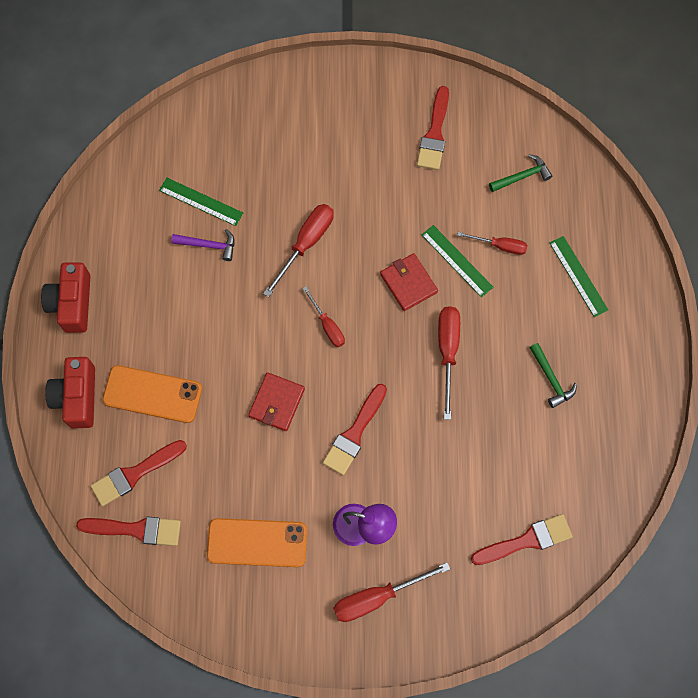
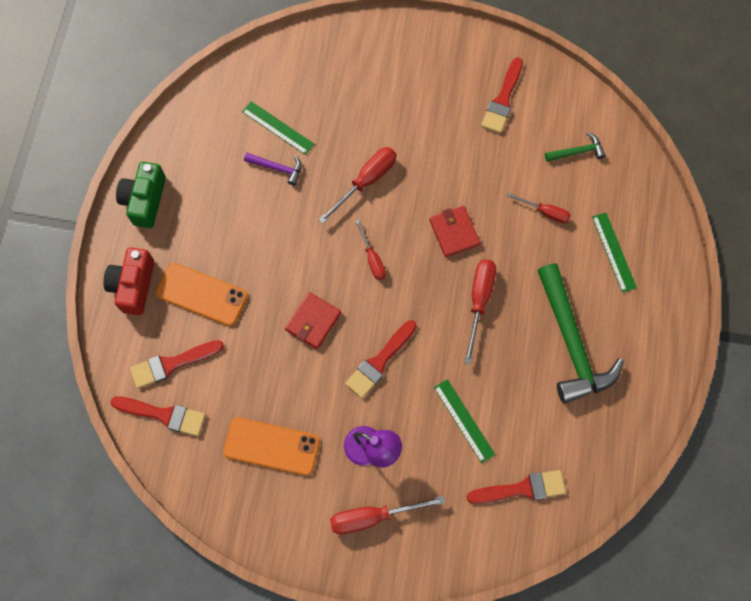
camera: 10 degrees right, 0 degrees up
(72, 303) = (145, 200): red camera -> green camera
(457, 261) = (502, 219): green ruler -> green ruler (464, 420)
(551, 379) = (571, 343): green hammer -> green hammer, size x2.22

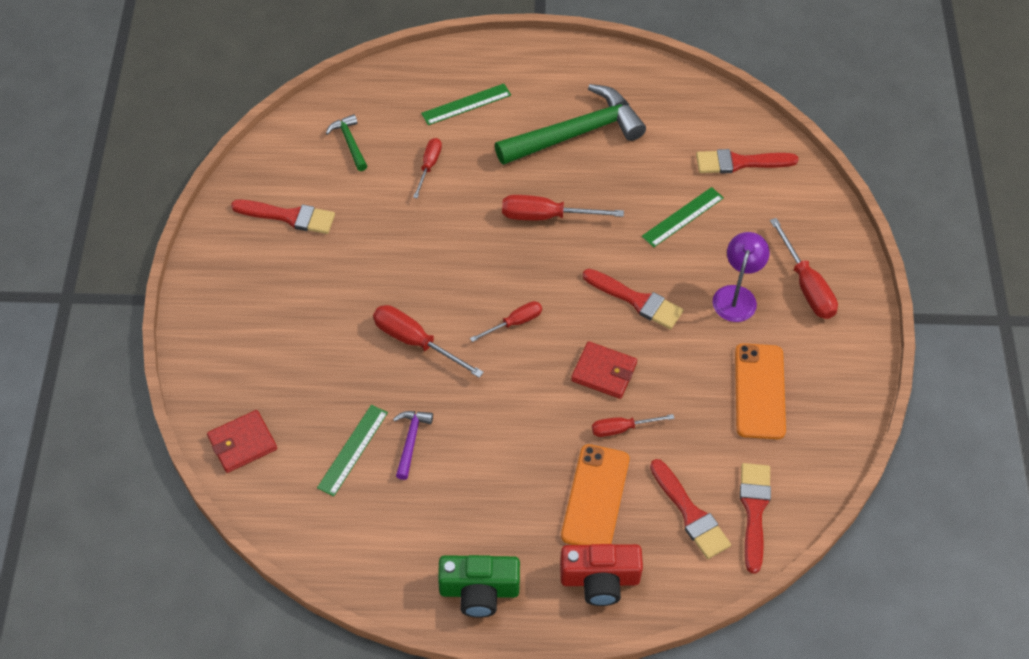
camera: 100 degrees left, 15 degrees down
(258, 326) = (622, 428): none -> red screwdriver
(454, 232) = (467, 247): red wallet -> red wallet (242, 443)
(522, 489) = (740, 162): red brush -> red brush turned 75 degrees counterclockwise

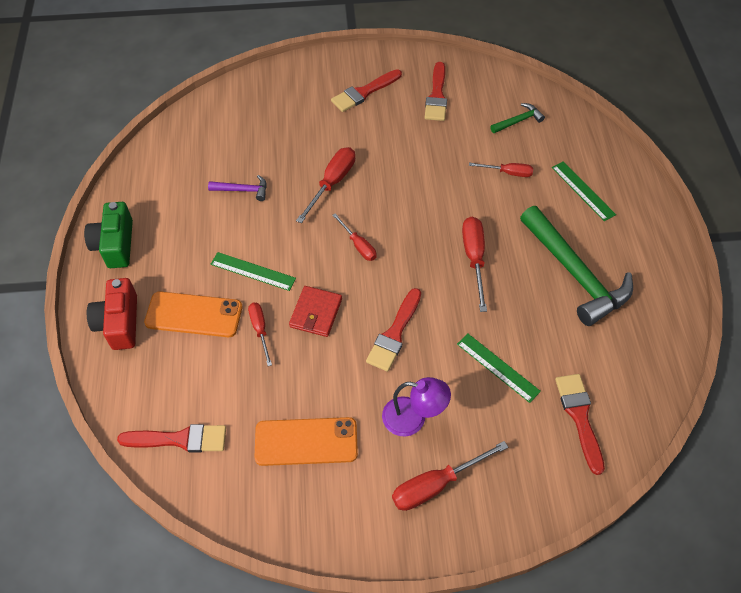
camera: 85 degrees right, 0 degrees up
(242, 443) = (237, 99): red wallet -> none
(353, 450) = (234, 158): green ruler -> green ruler (253, 271)
(690, 514) = (177, 387): red brush -> red brush (364, 92)

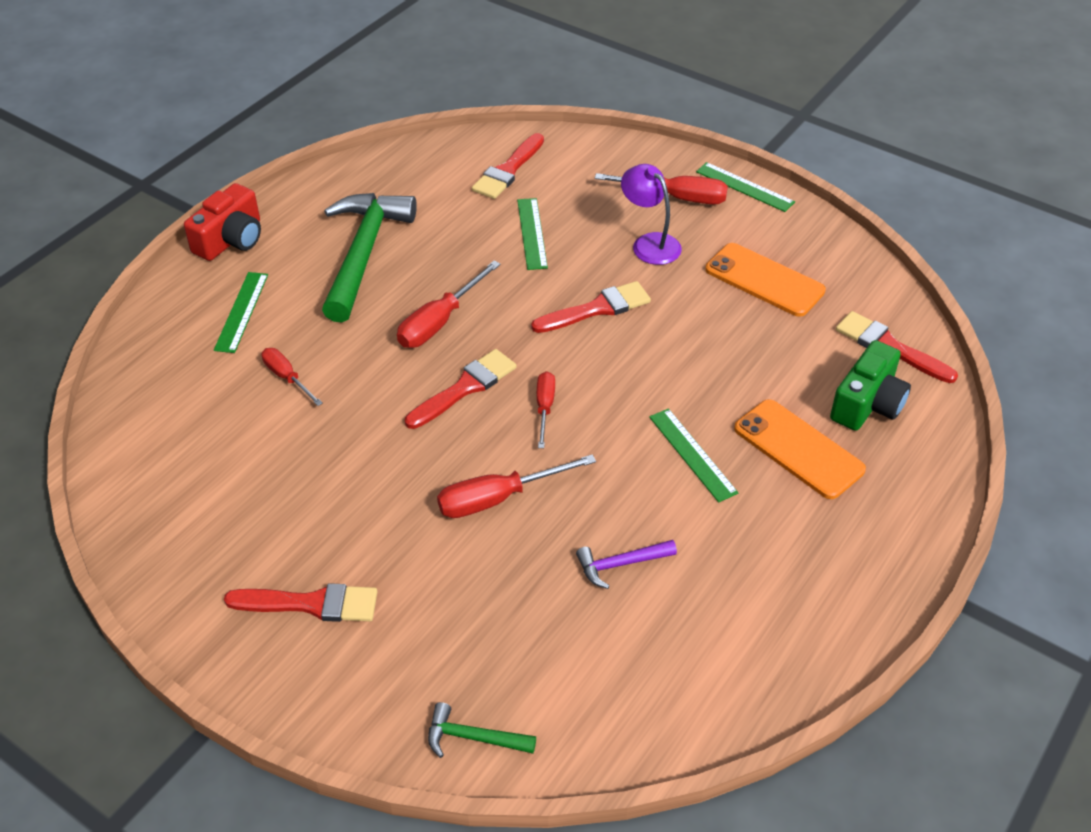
camera: 140 degrees left, 10 degrees down
(115, 244) = (848, 597): green camera -> green camera (868, 403)
(119, 323) = (895, 493): red camera -> red camera (231, 240)
(243, 190) = (620, 564): purple hammer -> purple hammer turned 60 degrees counterclockwise
(260, 330) = (733, 391): red screwdriver -> none
(316, 313) = (659, 371): red wallet -> none
(395, 542) = (745, 187): none -> green ruler
(437, 96) = (228, 528): red brush -> red brush (465, 388)
(518, 121) = (186, 426): green hammer -> green hammer (473, 738)

